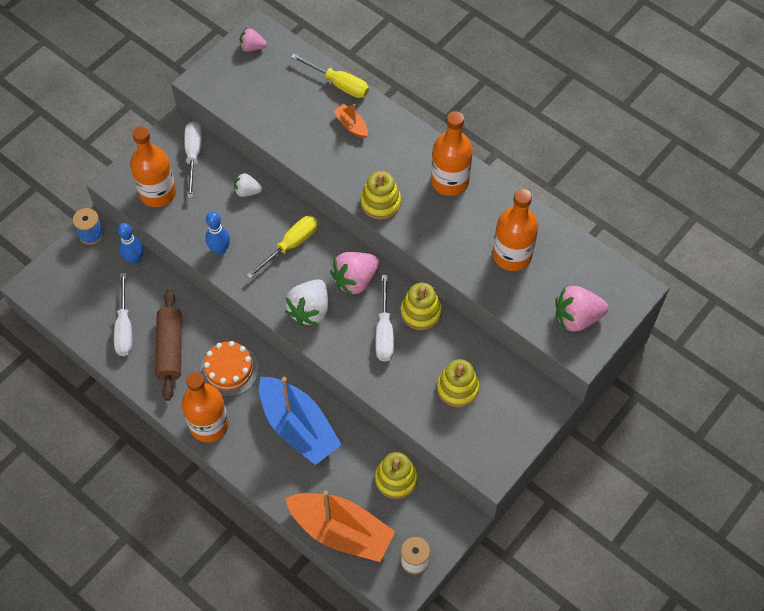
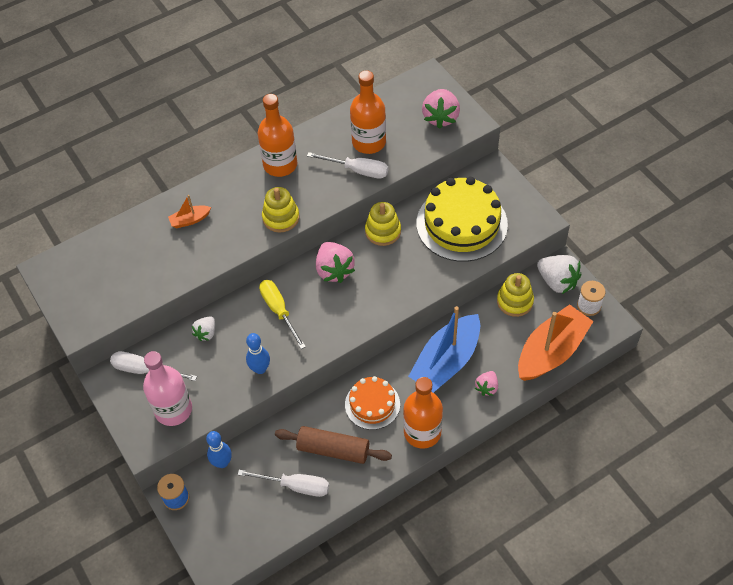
camera: 70 degrees left, 5 degrees down
(158, 193) = (173, 409): orange bottle -> pink bottle
(252, 47) = (61, 277): pink strawberry -> pink strawberry (486, 387)
(298, 427) = (446, 362): blue boat -> blue boat turned 150 degrees clockwise
(309, 310) = (351, 311): white strawberry -> white strawberry (557, 281)
(338, 84) = (140, 219): yellow screwdriver -> none
(384, 331) = (392, 261): white screwdriver -> white screwdriver (357, 170)
(457, 388) = (461, 224): yellow stacking toy -> yellow cake

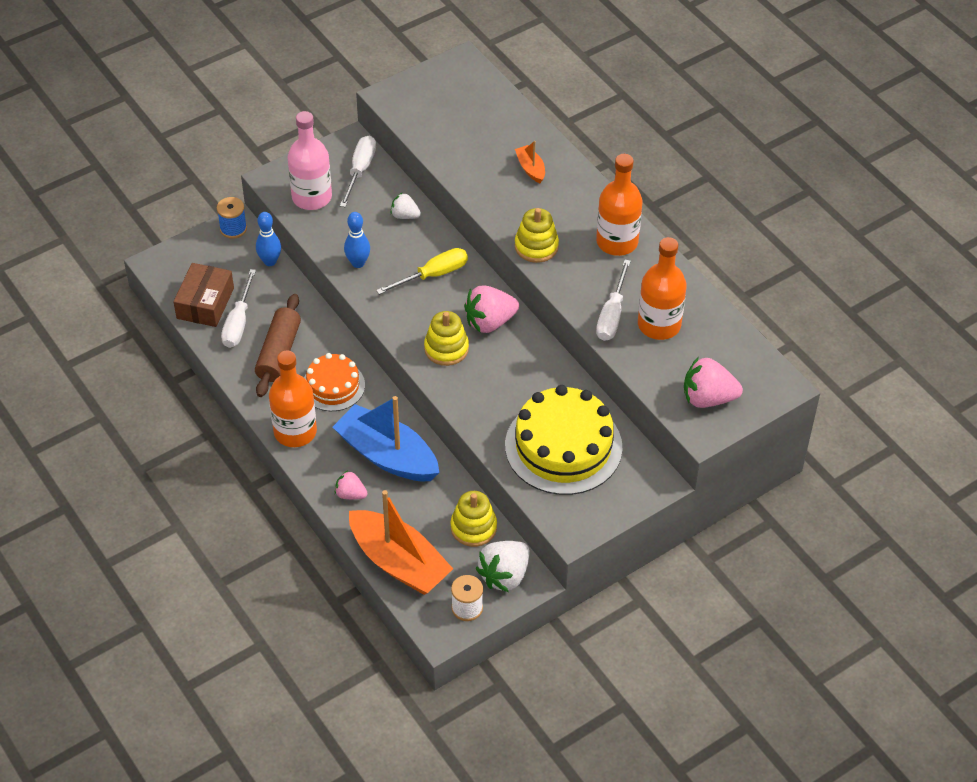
camera: 85 degrees right, 5 degrees down
(269, 517) = (205, 303): none -> brown box
(383, 231) = (549, 367): yellow stacking toy -> yellow stacking toy (446, 348)

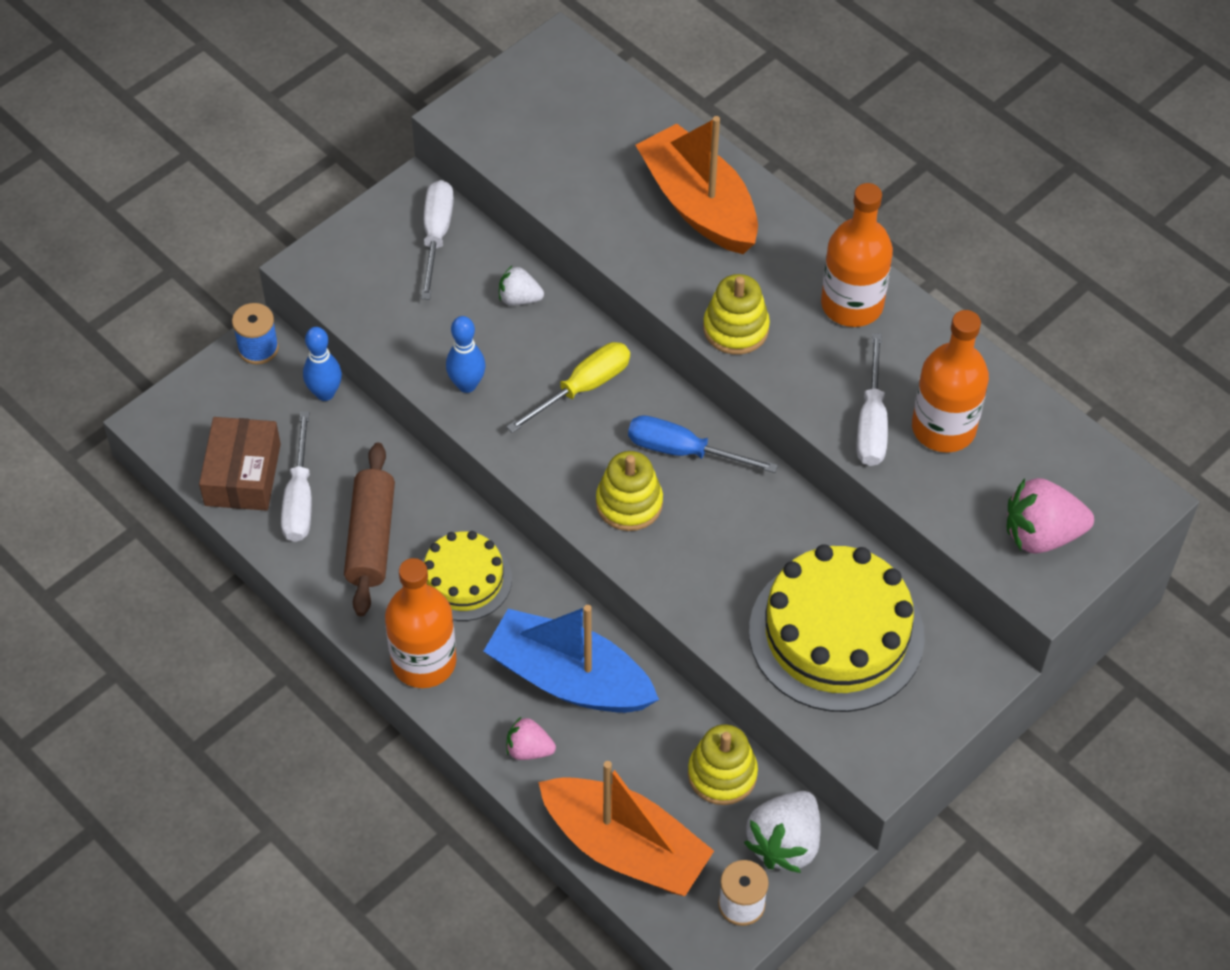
camera: 10 degrees left, 5 degrees up
(312, 197) = (374, 288): pink bottle -> none
(333, 386) = (464, 579): orange cake -> yellow cake
(489, 322) = (683, 451): pink strawberry -> blue screwdriver
(530, 168) = (698, 205): orange boat -> orange boat, size x2.26

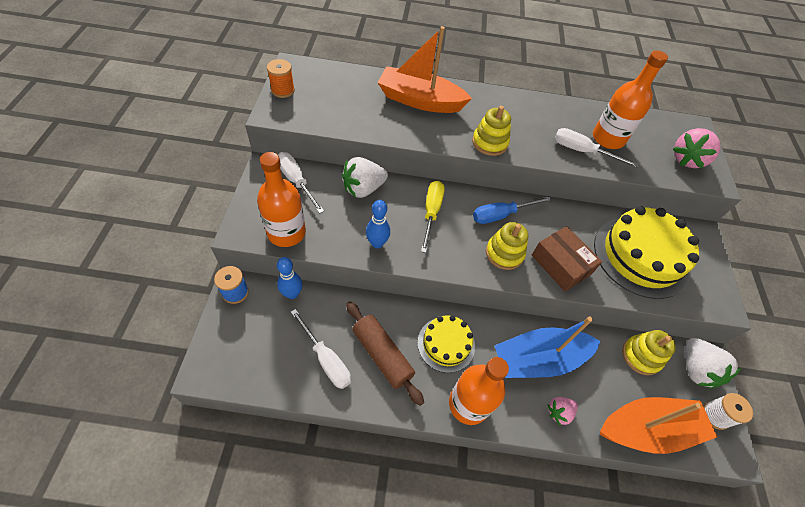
camera: 45 degrees left, 0 degrees up
(242, 474) = (283, 367): brown box -> brown box (561, 264)
(507, 85) = (283, 90): none -> orange spool
(519, 298) = (363, 189): white strawberry -> white strawberry, size x1.74
(852, 304) = (521, 109): orange bottle -> orange bottle (286, 232)
(871, 422) = (582, 151): white screwdriver -> white screwdriver turned 150 degrees clockwise

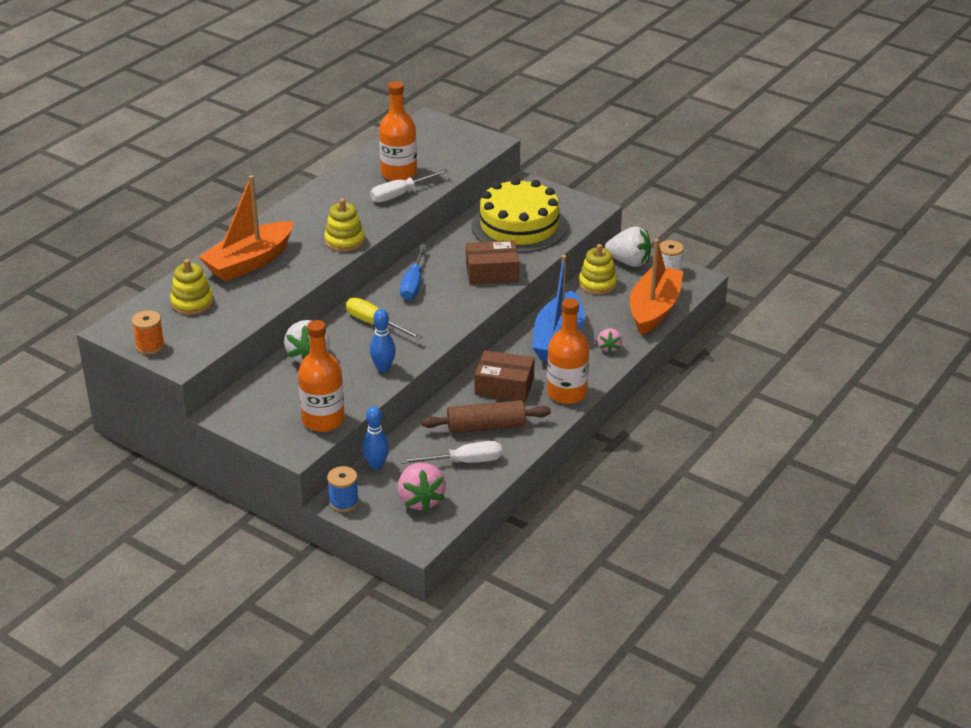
camera: 55 degrees left, 20 degrees down
(296, 181) = (260, 397): white screwdriver -> none
(446, 344) = (504, 386): yellow cake -> brown box
(504, 253) = (455, 298): yellow stacking toy -> yellow stacking toy (192, 303)
(687, 159) = (458, 144): pink strawberry -> pink strawberry (420, 500)

